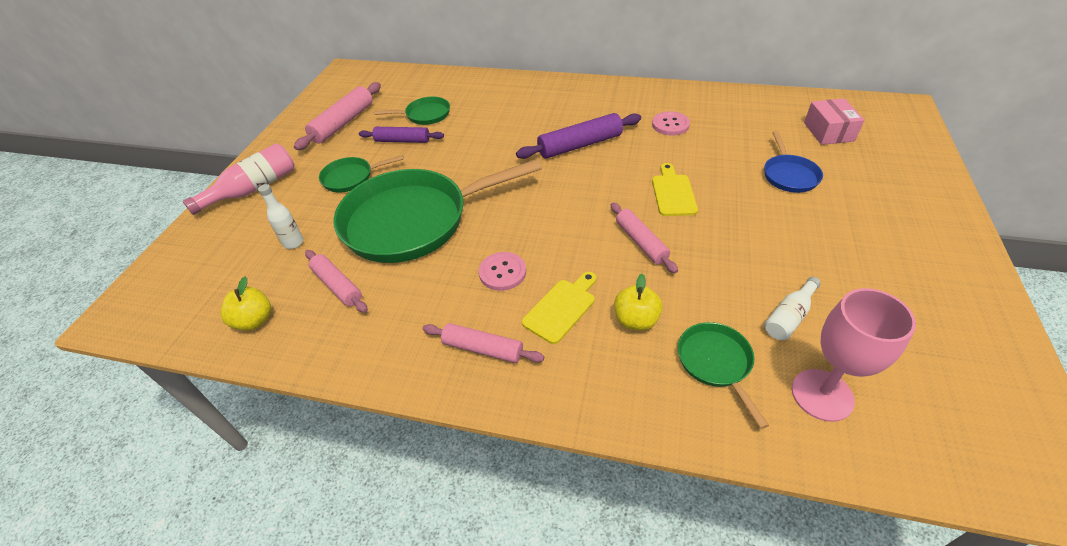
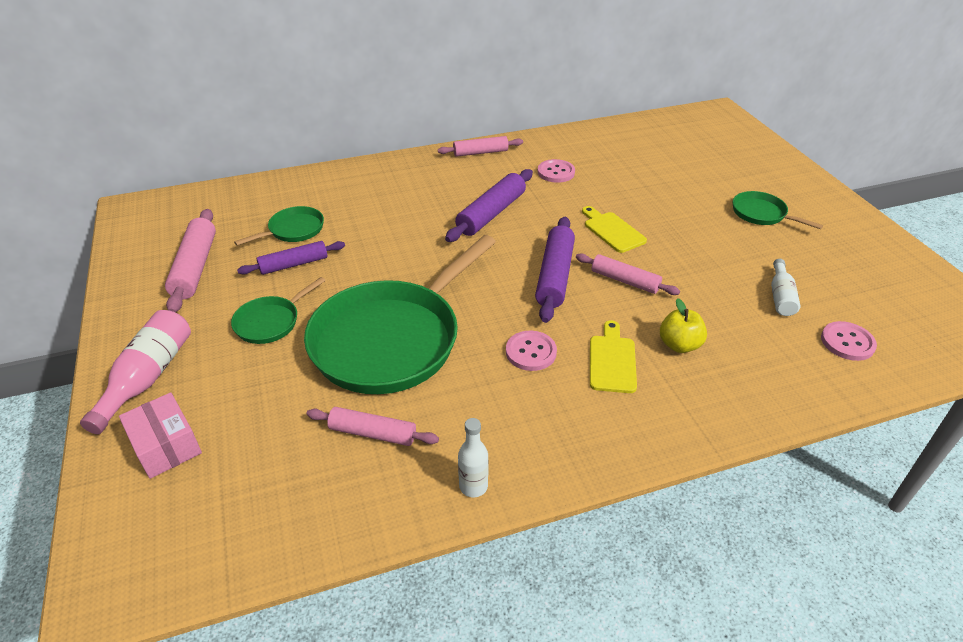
camera: 35 degrees left, 5 degrees down
(254, 320) = (310, 509): yellow apple -> none
(293, 243) = (271, 413): white bottle -> white bottle (473, 486)
(483, 348) = (578, 424): pink rolling pin -> pink rolling pin (480, 152)
(583, 215) = (554, 276): none -> purple rolling pin
(716, 363) = (764, 352): green pan -> green pan (762, 214)
(789, 175) = (686, 188): blue pan -> none
(822, 395) = (847, 342): pink goblet -> pink button
(828, 132) = (684, 145): pink box -> pink box (166, 446)

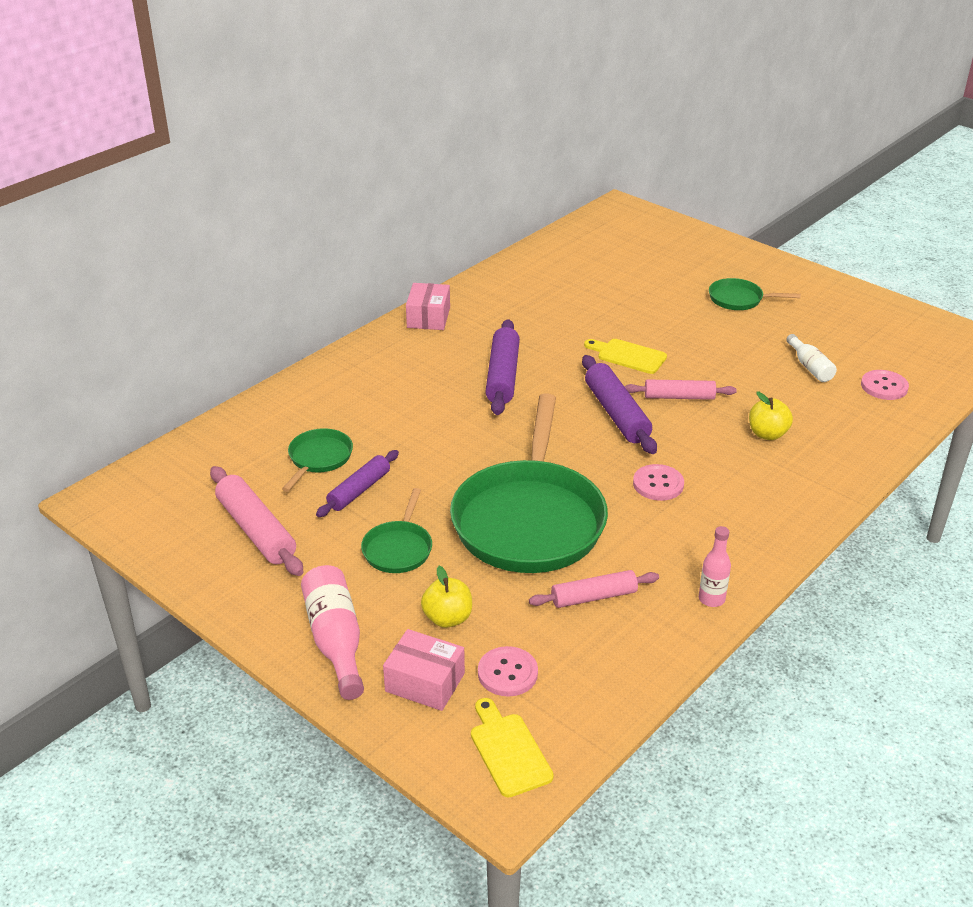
camera: 30 degrees left, 5 degrees down
(242, 397) = (447, 618): none -> yellow apple
(473, 486) = (711, 599): white bottle -> pink bottle
(480, 152) = (428, 317): pink rolling pin -> pink box
(556, 172) = (524, 315): pink button -> pink button (507, 673)
(612, 360) = (727, 466): yellow cutting board -> yellow cutting board (508, 751)

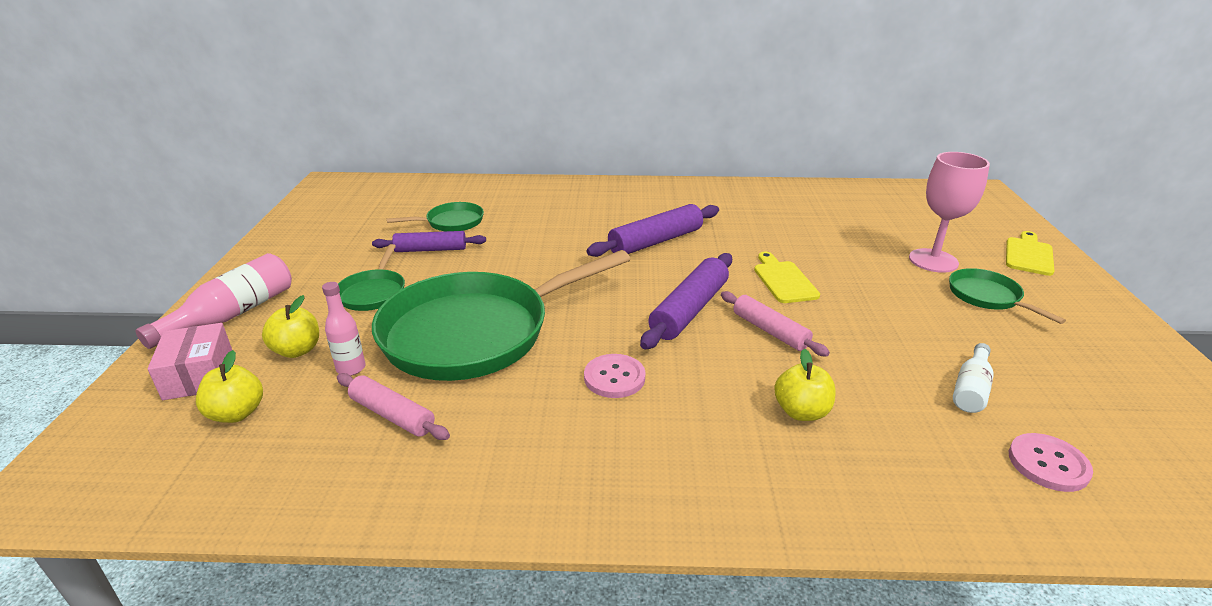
camera: 50 degrees right, 5 degrees down
(256, 530) = (343, 236): pink rolling pin -> none
(398, 548) = (373, 292): green pan -> green pan turned 60 degrees counterclockwise
(428, 317) = (679, 188): pink box -> none
(507, 673) = (237, 413): pink button -> yellow apple
(508, 751) = (115, 463): yellow cutting board -> yellow cutting board (1028, 255)
(678, 288) = (933, 261): none -> pink goblet
(711, 599) = (458, 499): pink bottle -> pink bottle (351, 368)

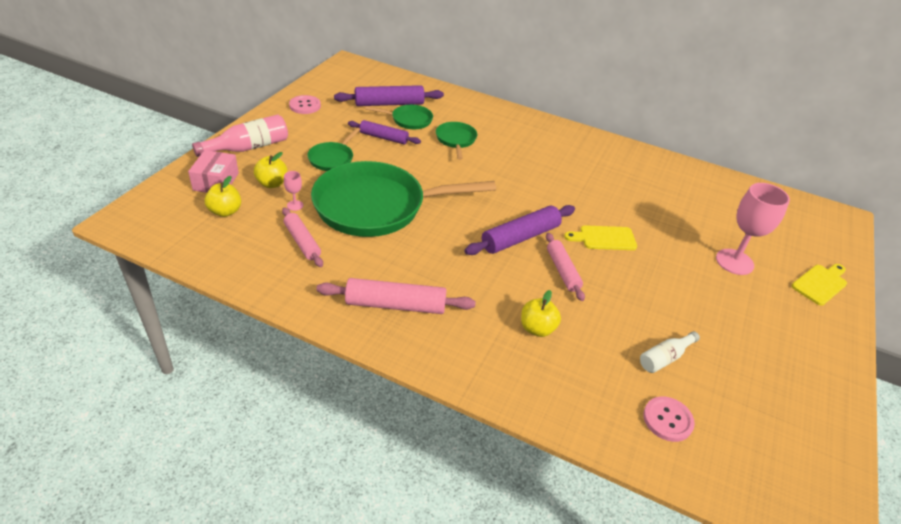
camera: 20 degrees right, 10 degrees up
(351, 368) = (295, 205): pink bottle -> pink goblet
(593, 453) = (396, 305): none -> pink rolling pin
(614, 378) = (439, 265): pink button -> pink button (305, 106)
(655, 241) = (537, 179): purple rolling pin -> purple rolling pin (389, 104)
(783, 280) = (604, 238): yellow cutting board -> yellow cutting board turned 105 degrees counterclockwise
(987, 297) = (748, 303): green pan -> green pan (456, 140)

